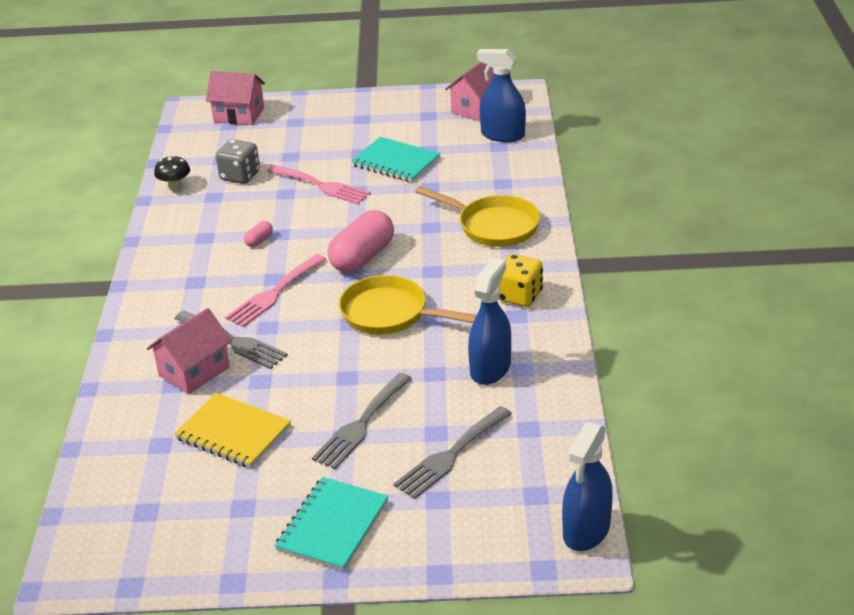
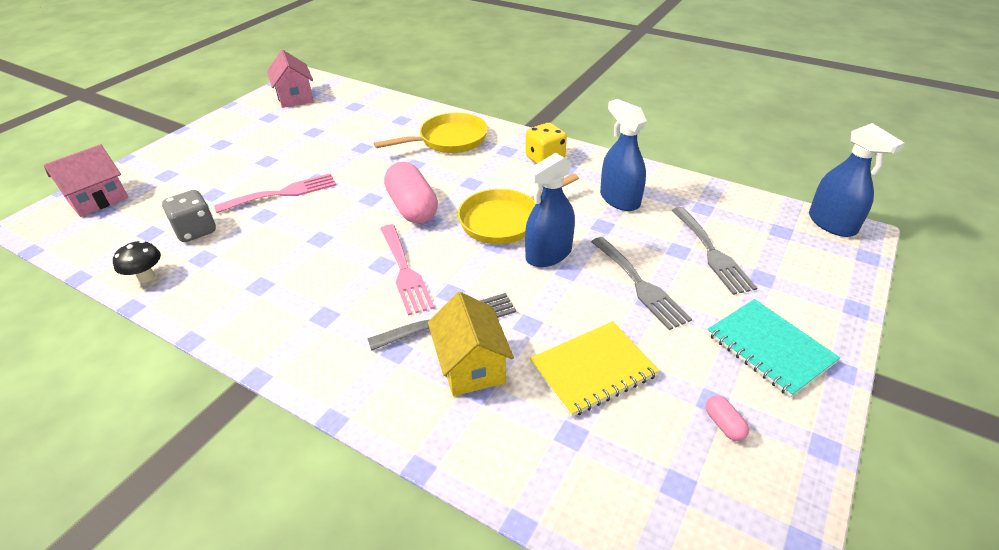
camera: 60 degrees left, 5 degrees up
(194, 371) = (471, 366): pink house -> yellow house
(259, 240) = (313, 253): pink capsule -> pink capsule (724, 424)
(396, 162) = (306, 150): turquoise notebook -> none
(502, 135) = (344, 100): blue spray bottle -> blue spray bottle (548, 254)

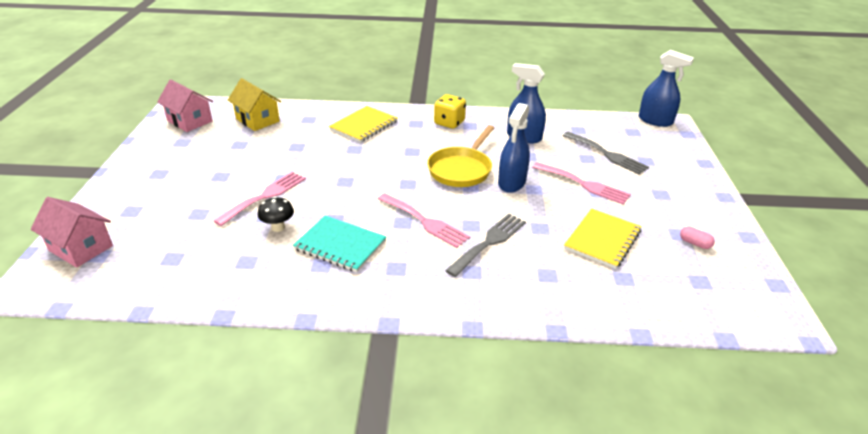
camera: 30 degrees left, 5 degrees down
(98, 199) = (81, 248): pink house -> pink house turned 75 degrees counterclockwise
(146, 277) = (211, 290): black mushroom -> black mushroom (278, 227)
(196, 231) = (216, 244): grey dice -> none
(412, 207) = (385, 179): pink capsule -> none
(449, 140) = (364, 126): yellow pan -> yellow notebook
(471, 366) = (529, 263): yellow house -> yellow house (257, 120)
(640, 285) = (584, 184): grey fork -> pink fork
(769, 348) = (682, 197): turquoise notebook -> turquoise notebook (340, 245)

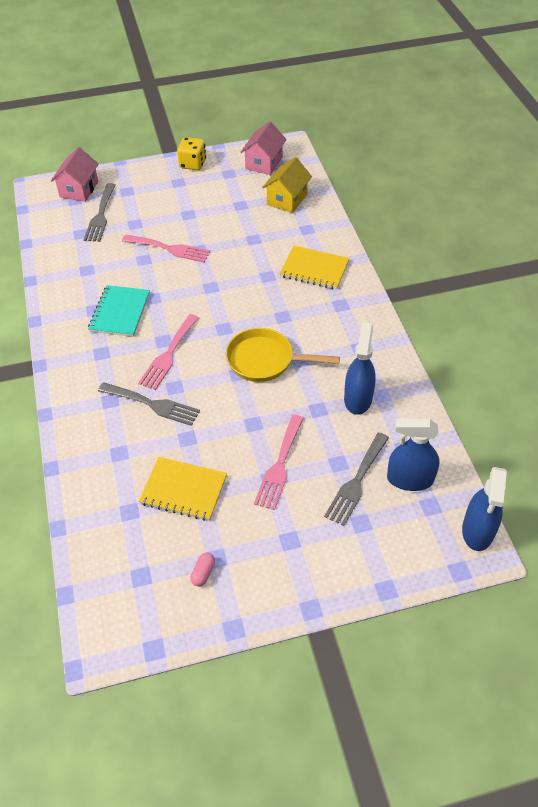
camera: 75 degrees right, 15 degrees up
(155, 237) = (100, 216): none -> grey fork
(278, 227) = (131, 271): black mushroom -> none
(449, 123) = (356, 330): yellow dice -> yellow dice (192, 164)
(512, 182) = (257, 404): blue spray bottle -> blue spray bottle (410, 479)

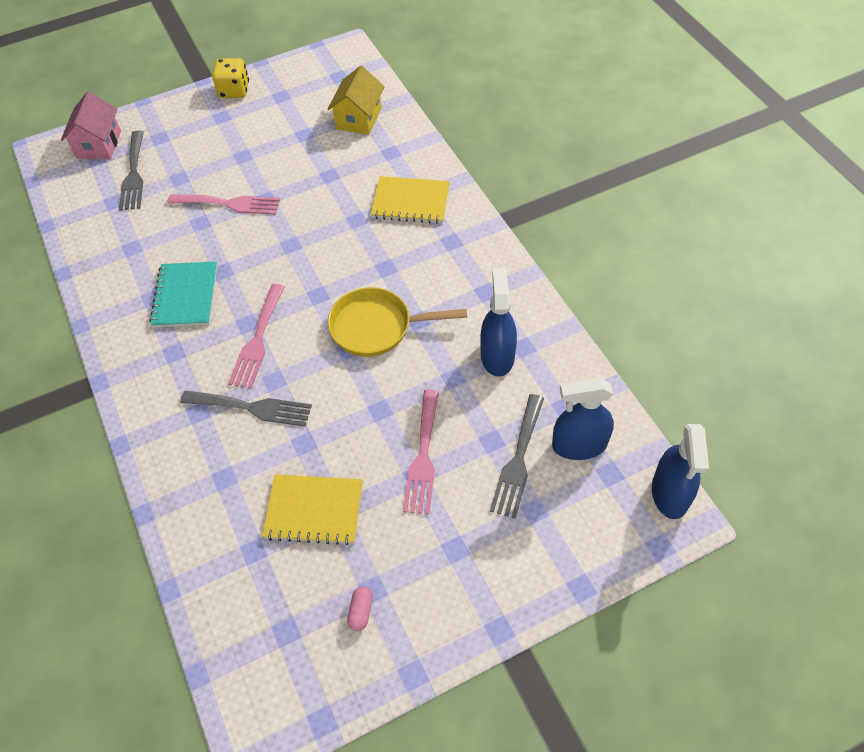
camera: 10 degrees left, 5 degrees up
(264, 163) = (321, 76): pink house -> none

